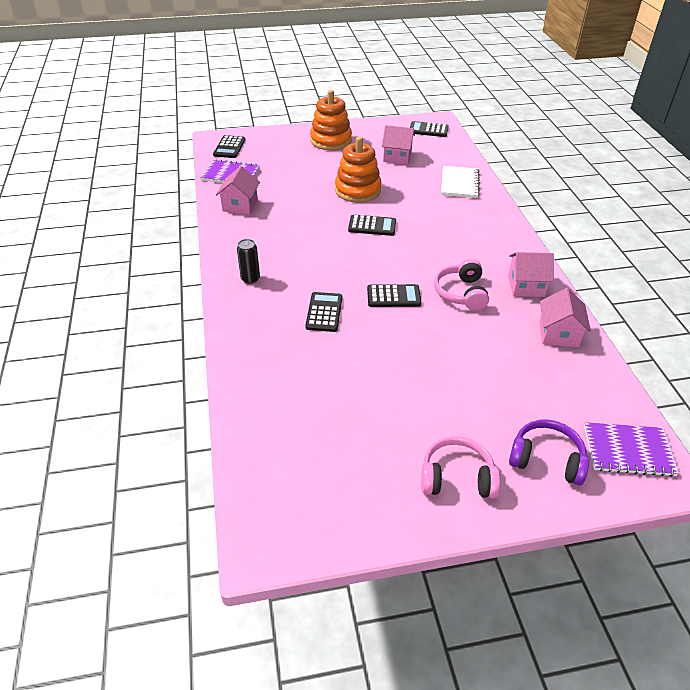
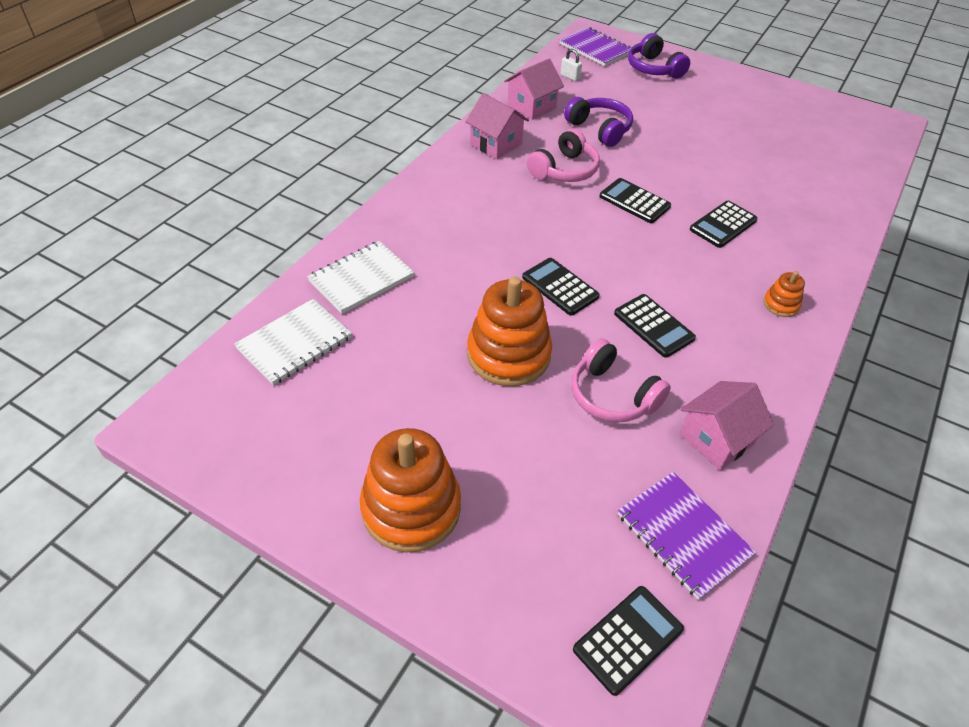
camera: 140 degrees left, 5 degrees up
(250, 279) = (781, 304): black can -> orange stacking toy
(397, 157) = (363, 382): pink house -> none
(428, 130) = (219, 411): black calculator -> black calculator (653, 326)
(441, 154) = (294, 343): none -> white notebook
(457, 478) = (725, 88): pink headphones -> pink headphones (612, 395)
(488, 343) = (599, 129): none -> purple headphones
(586, 389) = (570, 77): none -> white padlock

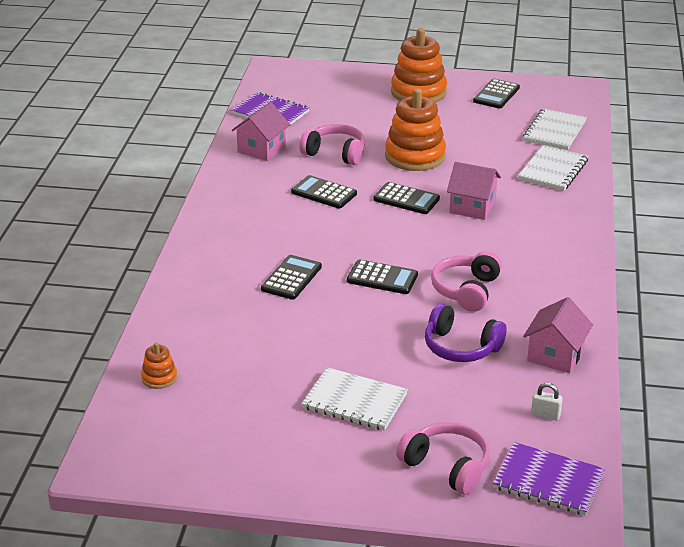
camera: 160 degrees right, 15 degrees down
(496, 144) = (553, 299): pink house -> pink house (472, 207)
(628, 639) = (286, 81): black calculator -> black calculator (496, 94)
(654, 68) = (446, 466): purple headphones -> pink headphones
(700, 115) = (355, 401): none -> white notebook
(781, 304) = (229, 229): orange stacking toy -> orange stacking toy (159, 378)

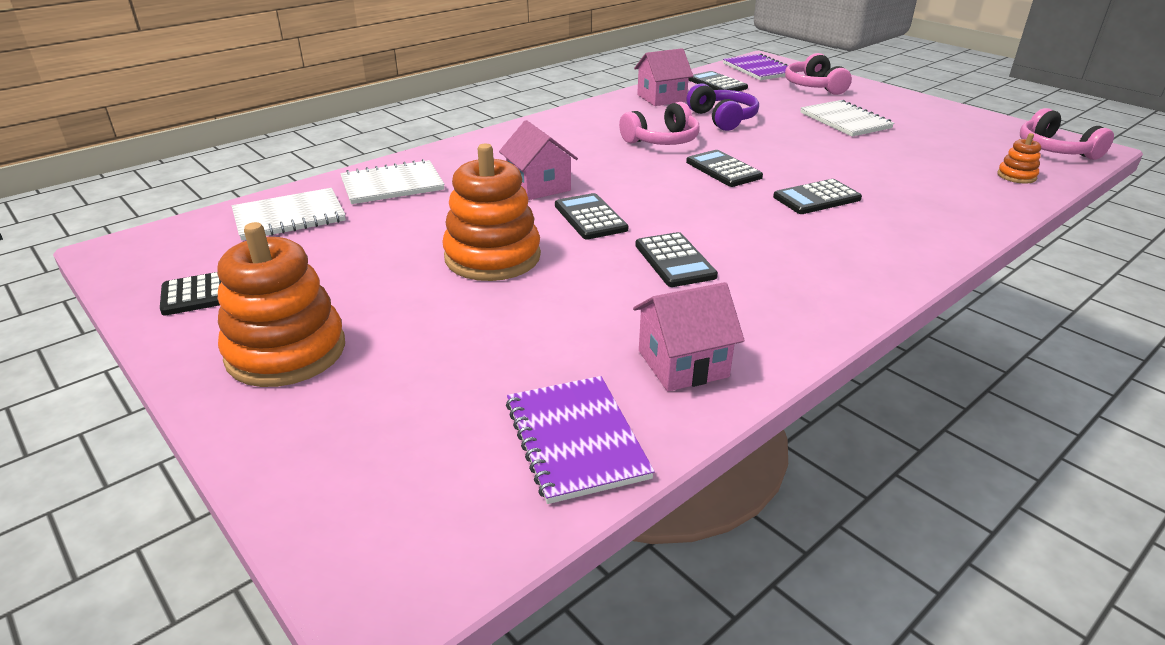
camera: 140 degrees left, 0 degrees up
(335, 153) = (583, 306): pink headphones -> pink headphones (1055, 150)
(545, 415) = (717, 84): white padlock -> black calculator

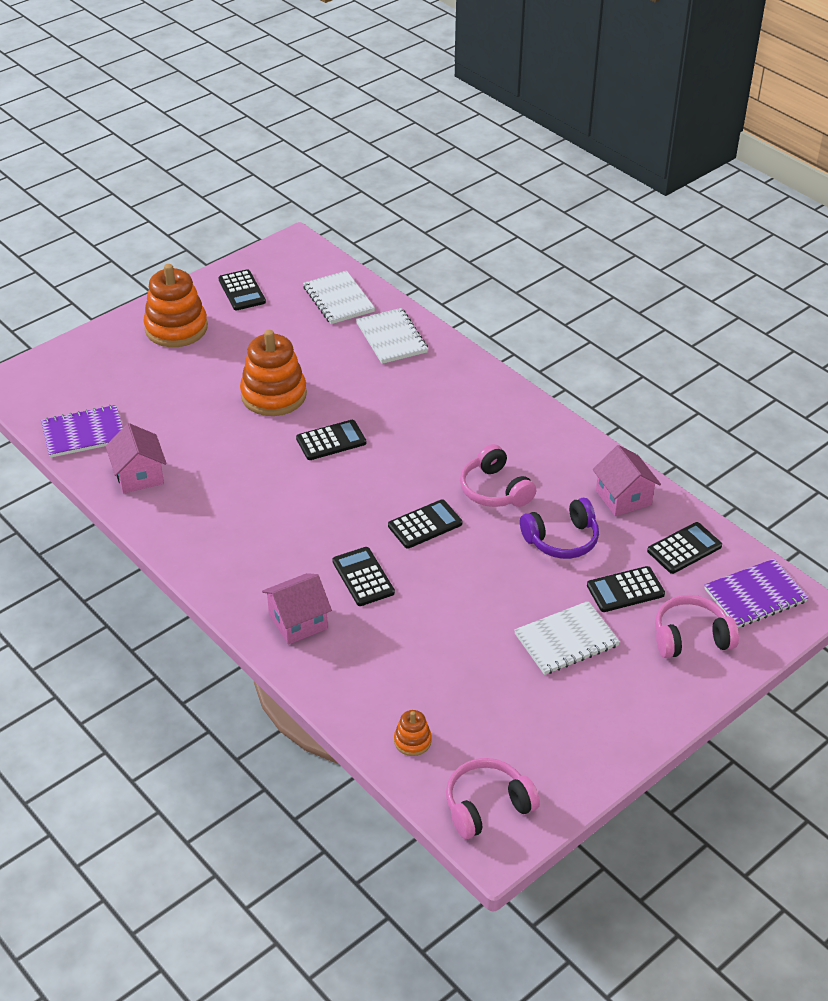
camera: 90 degrees right, 10 degrees up
(539, 186) = (388, 413): pink house -> pink house (298, 621)
(674, 261) = (260, 481): black calculator -> black calculator (625, 590)

